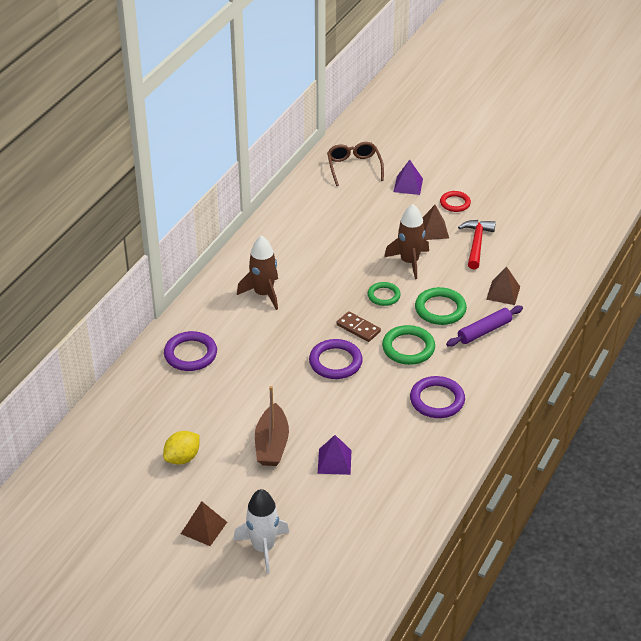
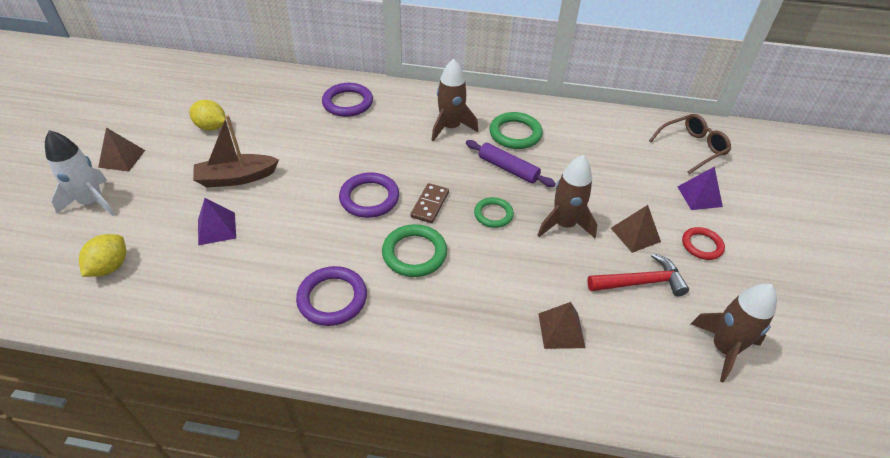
camera: 70 degrees right, 5 degrees up
(355, 531) = (110, 267): none -> yellow lemon
(440, 309) = (496, 270): green ring -> green ring (515, 134)
(484, 331) = (476, 323): purple rolling pin -> purple rolling pin (508, 169)
(539, 228) = (723, 349): none -> brown rocket

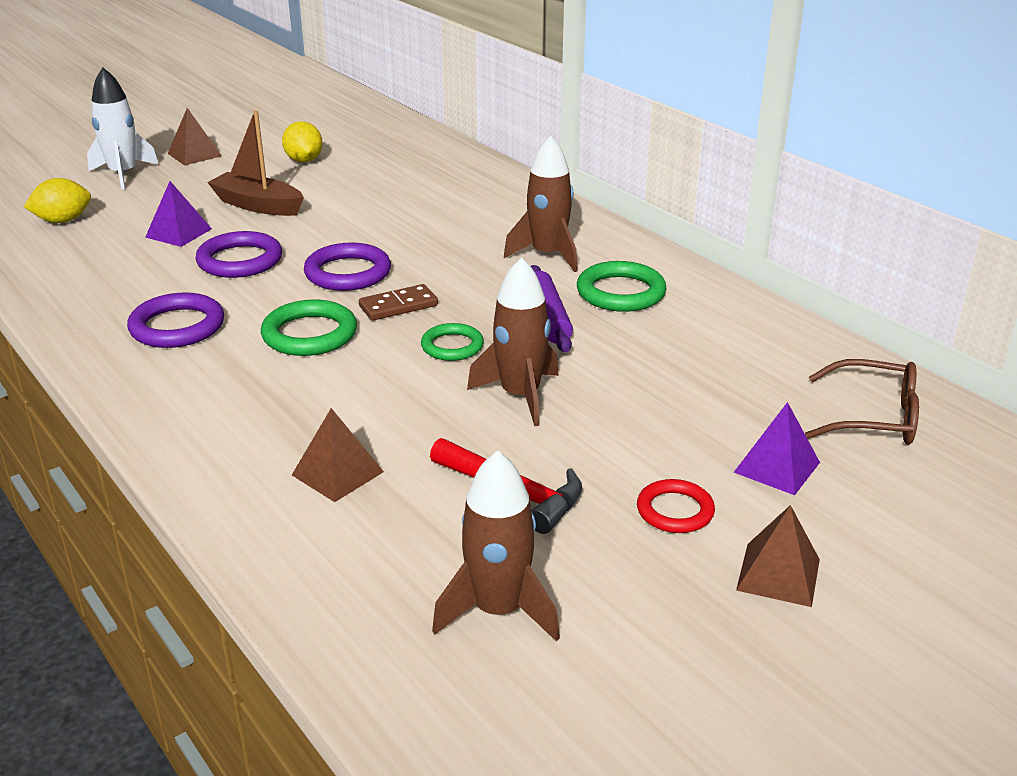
camera: 45 degrees right, 15 degrees down
(348, 103) = (469, 191): purple ring -> purple ring (240, 260)
(635, 234) = (597, 451): brown pyramid -> brown pyramid (778, 574)

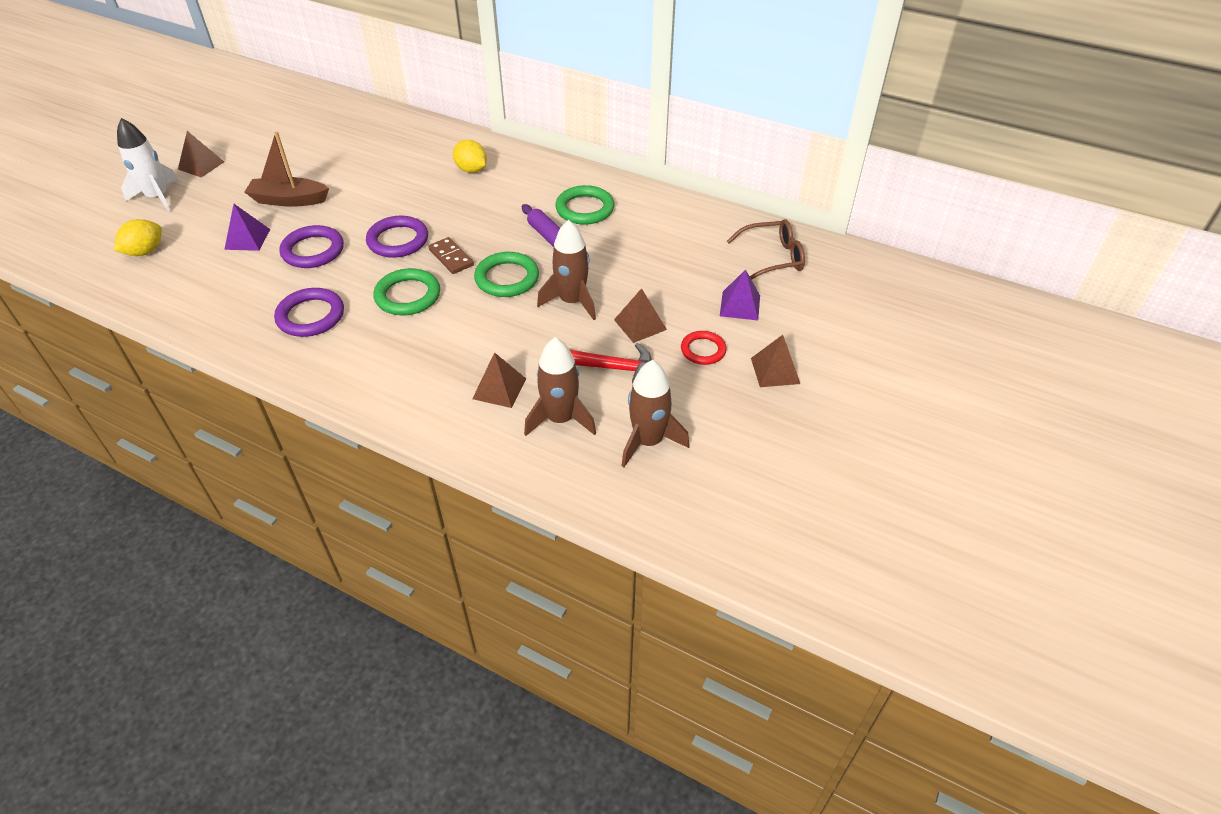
camera: 25 degrees left, 15 degrees up
(304, 160) = (293, 151): yellow lemon -> yellow lemon (471, 170)
(398, 306) = (451, 257): brown domino -> brown domino turned 75 degrees counterclockwise
(452, 346) = (507, 278): green ring -> green ring, size x1.54
(547, 255) = (521, 191): brown rocket -> brown rocket (560, 419)
(599, 450) = (640, 324): none -> brown pyramid

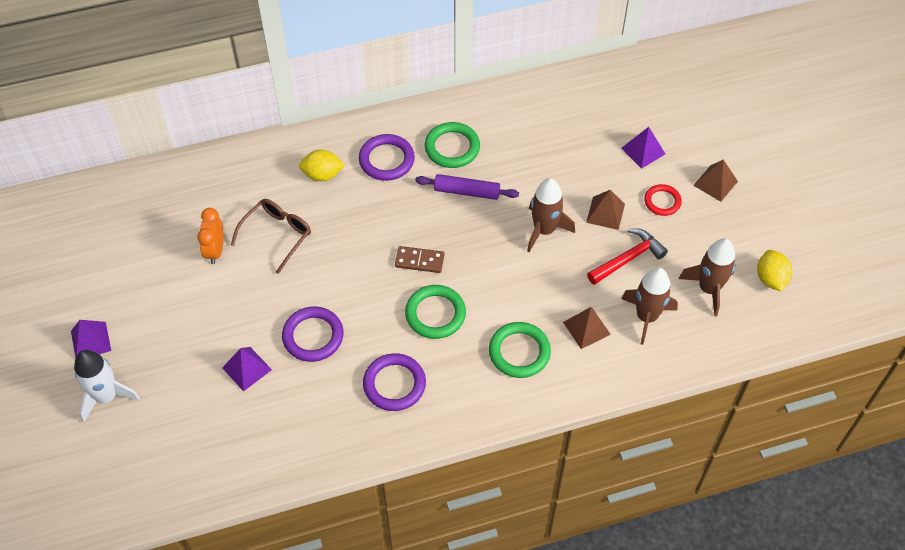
camera: 45 degrees left, 10 degrees up
(145, 252) = (183, 445): yellow lemon -> yellow lemon (770, 279)
(201, 165) = (91, 341): brown pyramid -> purple pyramid
(289, 200) = (223, 311): brown boat -> none
(341, 167) = (215, 250): none -> orange clock
(398, 240) = (361, 278): purple ring -> purple ring (386, 160)
(507, 278) = (480, 246): green ring -> green ring (519, 352)
(772, 258) = (618, 97): brown glasses -> brown glasses (277, 235)

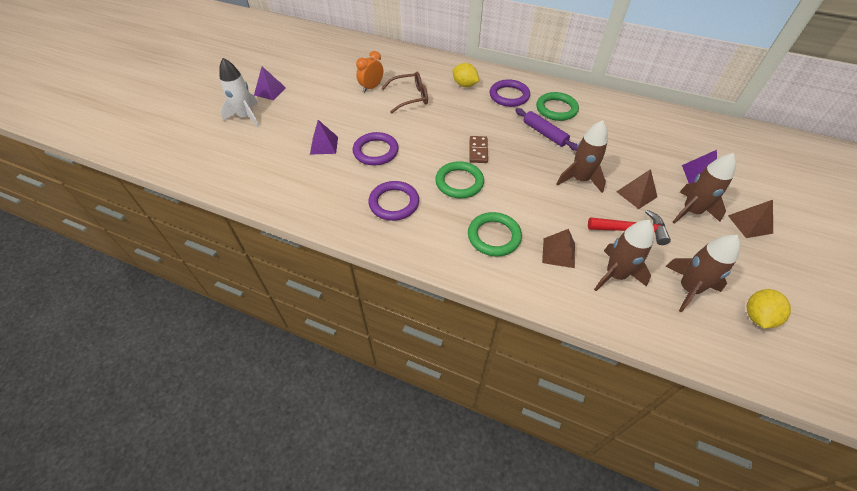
camera: 40 degrees right, 5 degrees down
(419, 261) = (478, 151): brown domino -> brown domino turned 45 degrees clockwise
(662, 201) = (691, 211): red ring -> brown rocket

